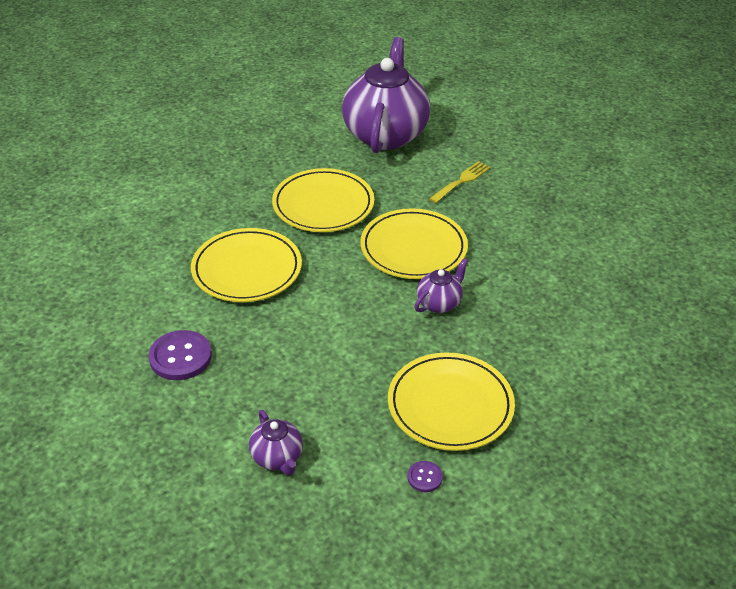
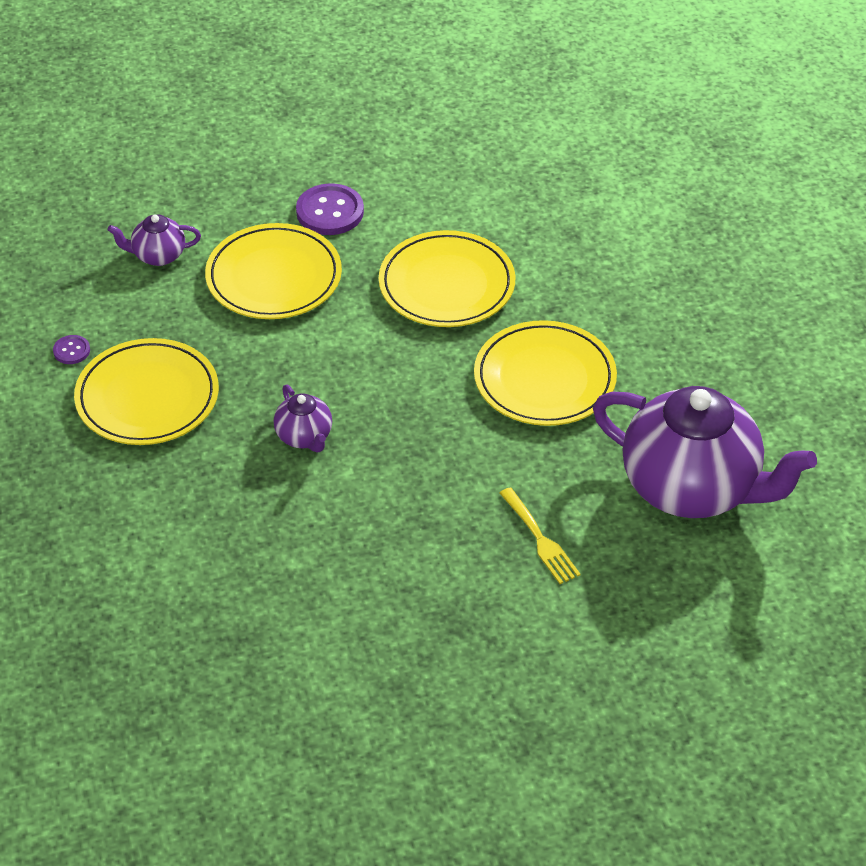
camera: 110 degrees right, 5 degrees up
(413, 248) = (416, 443): yellow plate -> yellow plate (274, 277)

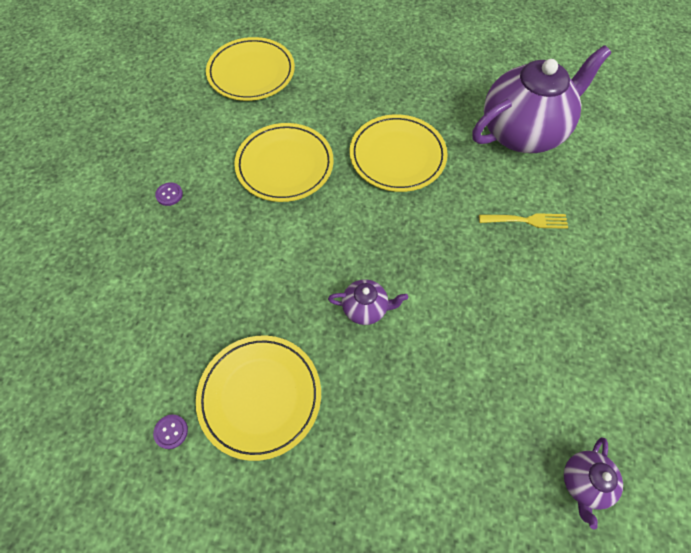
camera: 60 degrees left, 15 degrees up
(158, 255) = (121, 320): purple teapot -> purple teapot (583, 483)
(274, 277) = (203, 256): yellow plate -> yellow plate (251, 73)
(330, 212) = (169, 195): purple button -> purple button, size x0.51

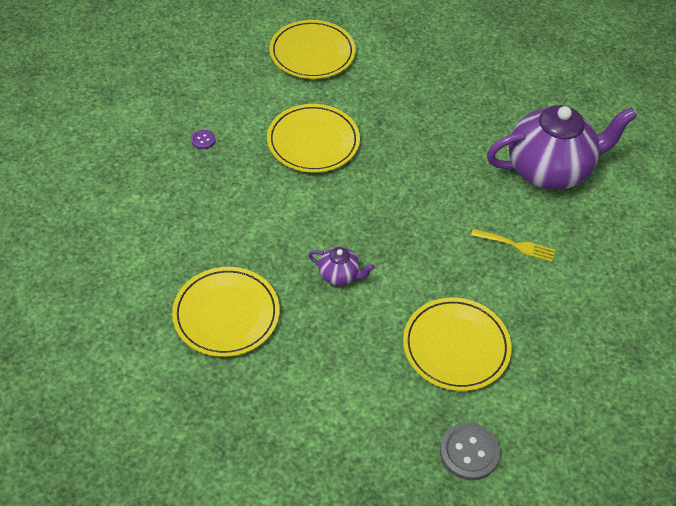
camera: 15 degrees right, 10 degrees down
(171, 432) = (147, 318): purple button -> none
(397, 156) = (419, 160): yellow plate -> yellow plate (456, 347)
(583, 483) = (469, 452): purple teapot -> grey button

